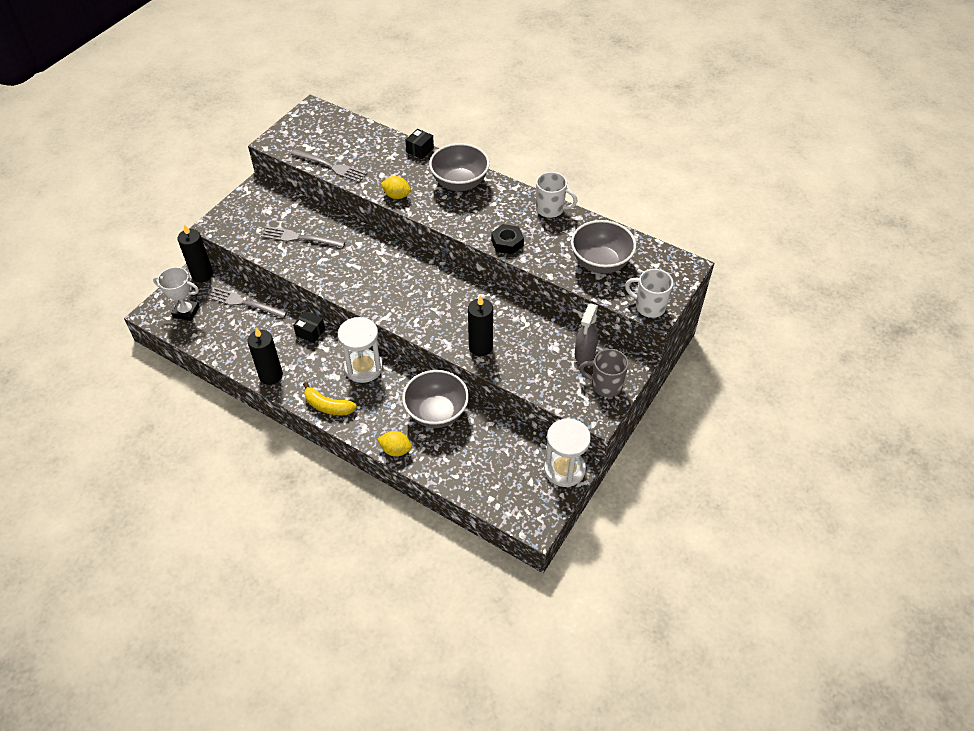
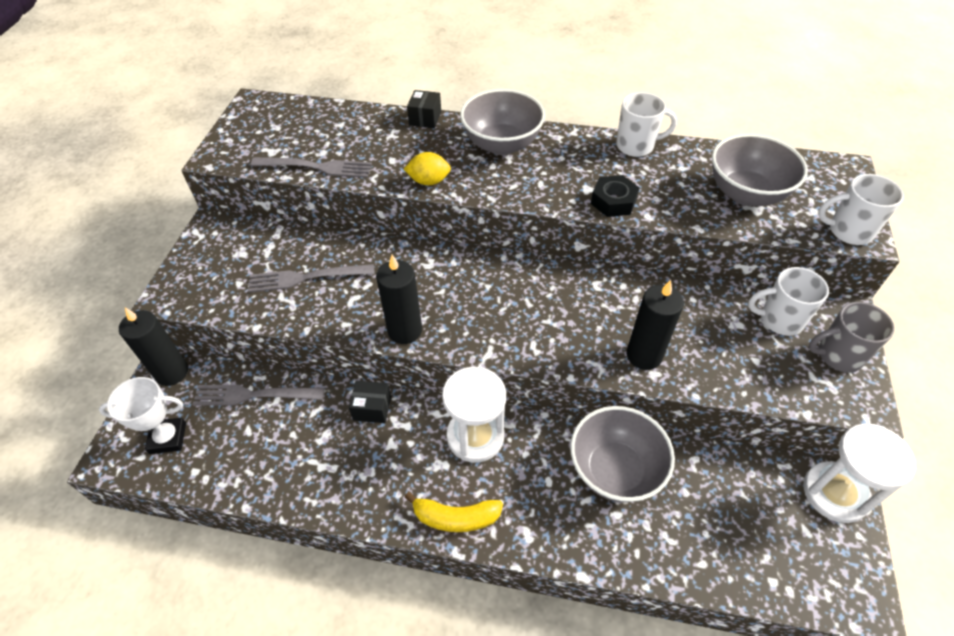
camera: 20 degrees left, 0 degrees up
(271, 375) = (344, 497): black candle -> black candle (405, 330)
(395, 450) = (593, 554): yellow lemon -> none
(584, 353) = (779, 320): grey spray bottle -> white mug

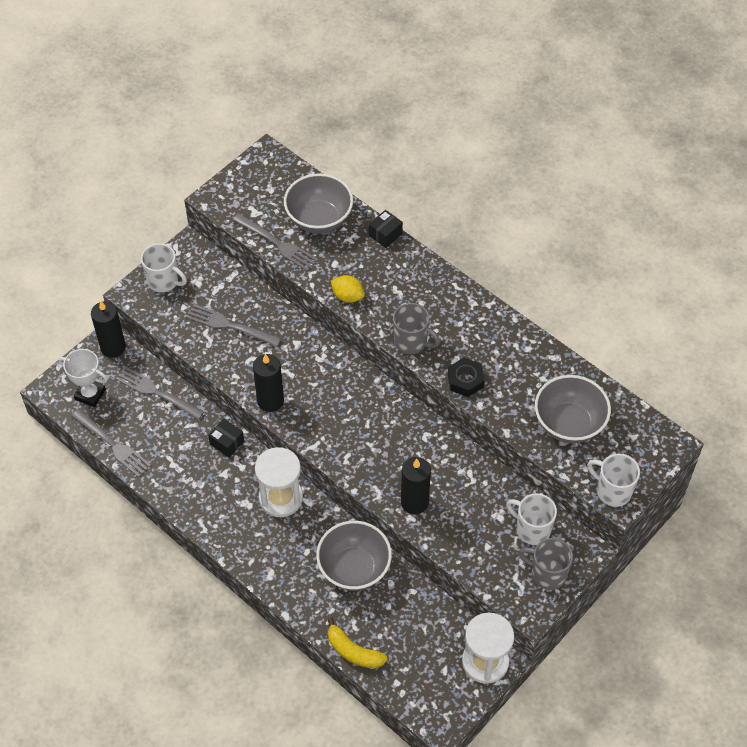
camera: 30 degrees right, 5 degrees up
(230, 483) = (113, 445): none -> grey fork
(455, 517) = (234, 540): yellow banana -> yellow banana (353, 651)
(501, 144) = (424, 289): grey bowl -> grey bowl (319, 219)
(529, 192) = (411, 342): none -> grey mug
(636, 146) = (525, 341): white mug -> white mug (164, 281)

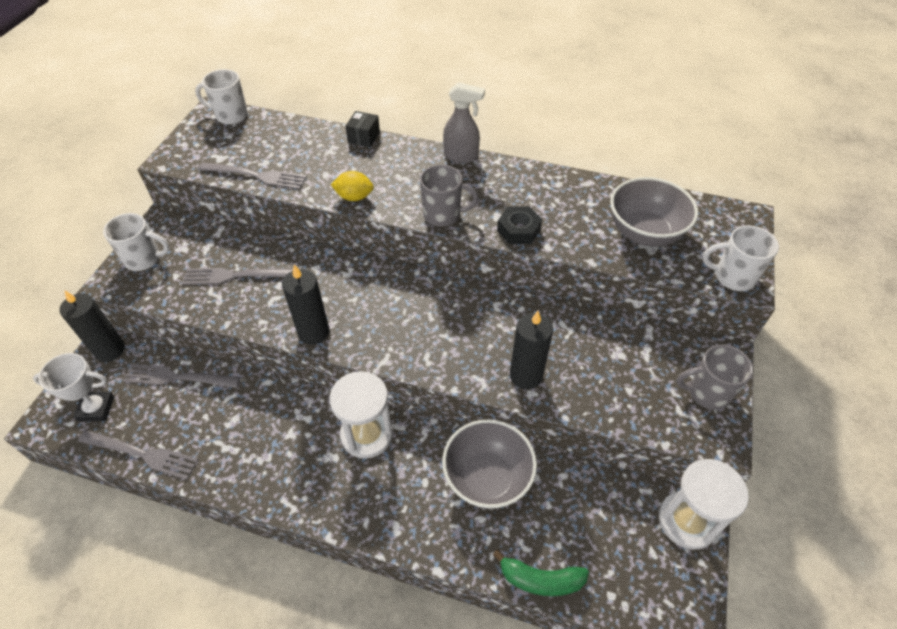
camera: 25 degrees left, 5 degrees down
(227, 443) = (279, 399): black box -> none
(319, 219) = (291, 144): grey bowl -> none
(353, 651) = (540, 580): yellow banana -> green banana
(460, 287) = (461, 156): none -> grey spray bottle
(532, 529) = (660, 354): white mug -> white mug (230, 116)

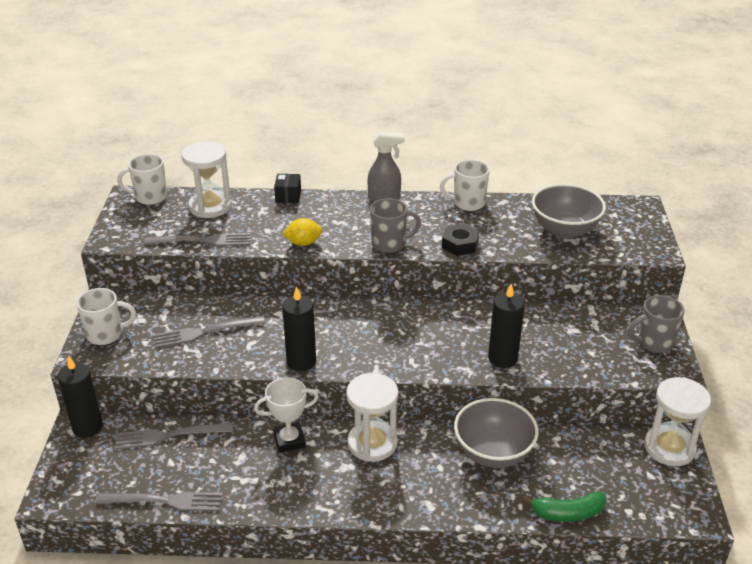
camera: 15 degrees left, 15 degrees down
(96, 409) = (99, 476): white trophy -> white trophy (289, 440)
(282, 136) = (210, 206): none -> white hourglass
(732, 277) = (646, 249): white mug -> white mug (467, 203)

